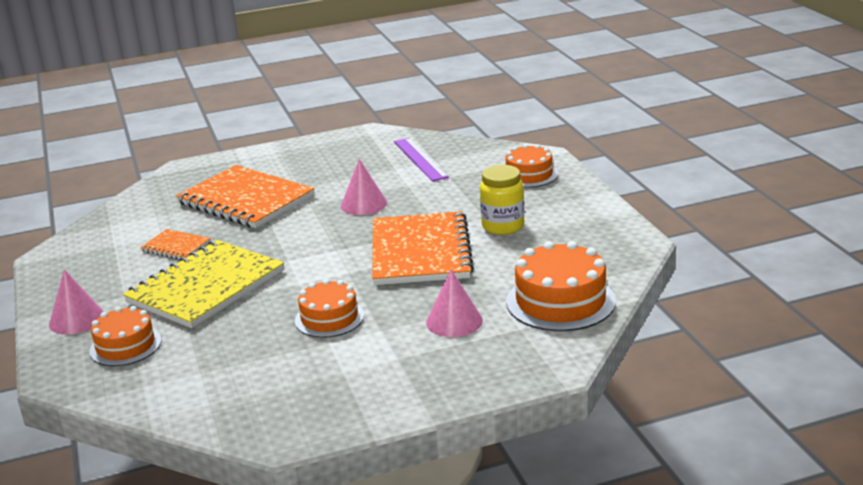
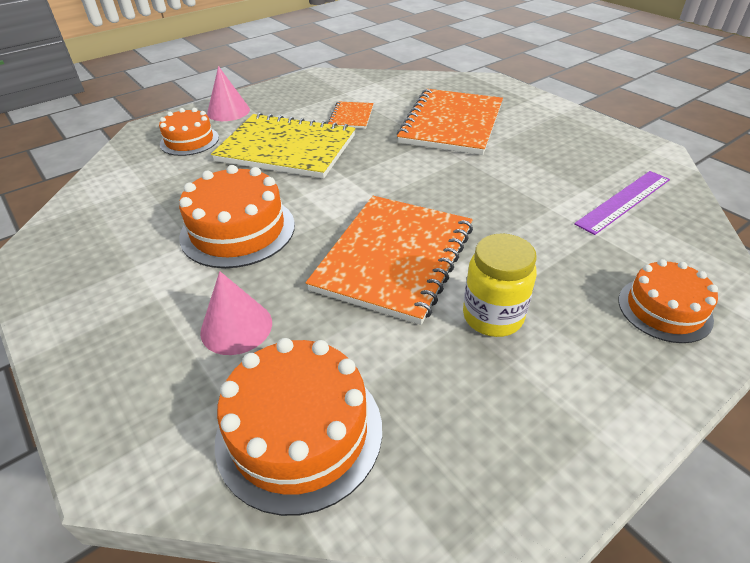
camera: 70 degrees right, 15 degrees up
(329, 318) = (238, 230): orange cake -> orange cake, size x1.56
(363, 204) = (484, 190): pink cone -> none
(420, 252) = (394, 258): orange notebook -> orange notebook turned 45 degrees counterclockwise

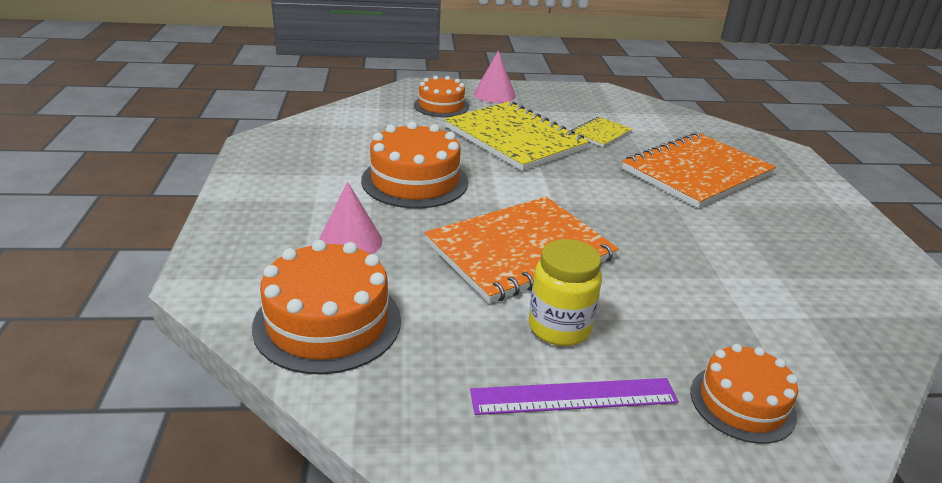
camera: 30 degrees right, 10 degrees down
(351, 117) = (600, 133): orange notebook -> yellow notebook
(623, 201) = (814, 304): purple ruler -> purple ruler (574, 396)

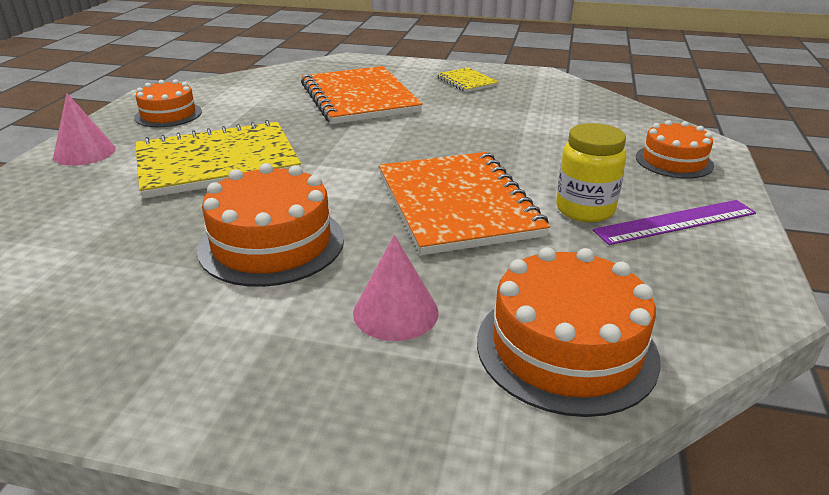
camera: 70 degrees left, 0 degrees up
(441, 106) = (74, 192): orange cake -> orange cake (168, 114)
(574, 396) = (675, 222): purple ruler -> purple ruler turned 60 degrees clockwise
(600, 133) = (249, 118): yellow notebook -> yellow notebook (466, 81)

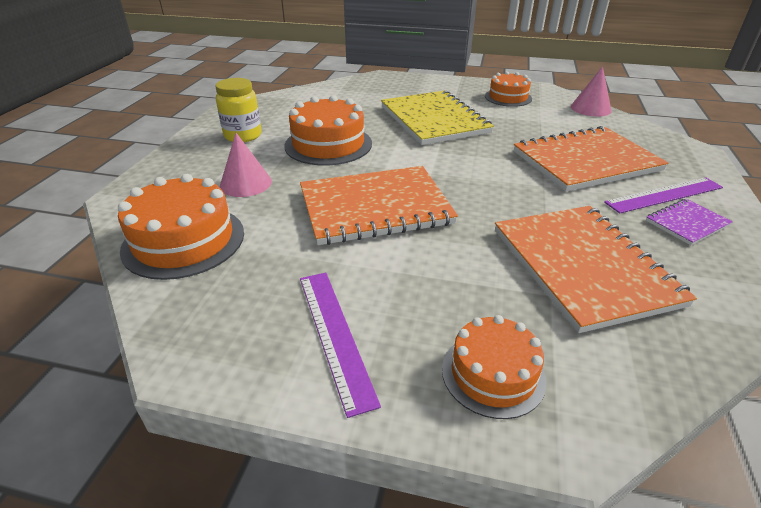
camera: 90 degrees right, 5 degrees up
(84, 152) = (440, 86): pink cone -> pink cone (590, 108)
(424, 81) = (664, 195): none -> purple ruler
(466, 81) = (687, 223): yellow notebook -> purple notebook
(536, 120) = (583, 266): none -> orange notebook
(585, 209) = (364, 274): yellow jar -> yellow jar (243, 135)

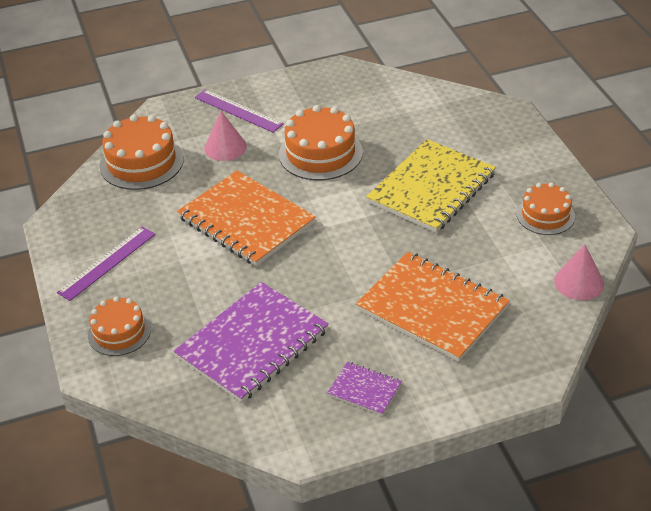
camera: 60 degrees right, 5 degrees up
(243, 135) = (293, 104): yellow jar -> none
(583, 266) = (252, 344): orange notebook -> purple notebook
(664, 195) = (406, 370): purple ruler -> purple ruler (238, 111)

